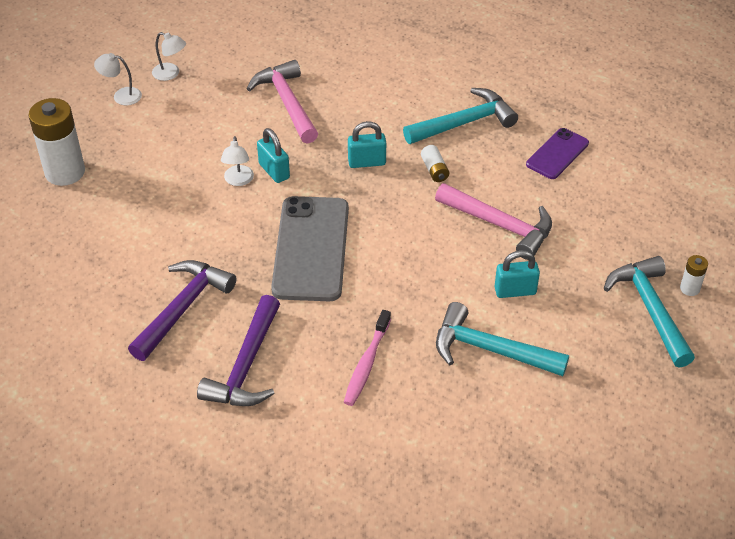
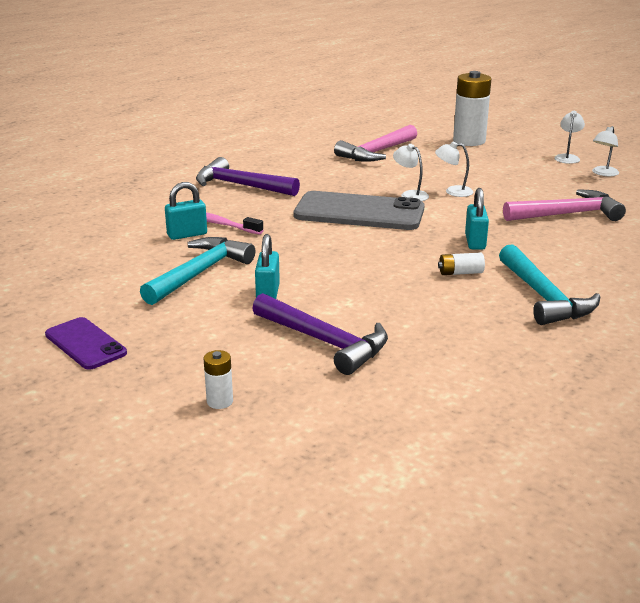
camera: 100 degrees right, 20 degrees down
(183, 308) = (309, 170): purple hammer -> purple hammer (324, 342)
(253, 213) = (410, 194): none -> white lamp
(274, 171) = (464, 204): turquoise padlock -> turquoise padlock (187, 234)
(500, 225) = (366, 297): pink hammer -> pink hammer (376, 152)
(557, 154) = (485, 348): purple phone -> purple phone (85, 344)
(650, 309) = (202, 367): turquoise hammer -> none

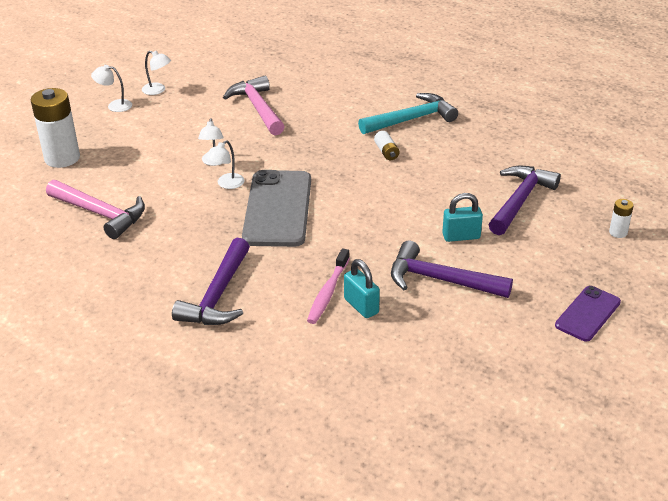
camera: 100 degrees left, 10 degrees up
(200, 273) = (440, 280): turquoise hammer -> purple hammer
(475, 242) = (327, 147): turquoise padlock -> none

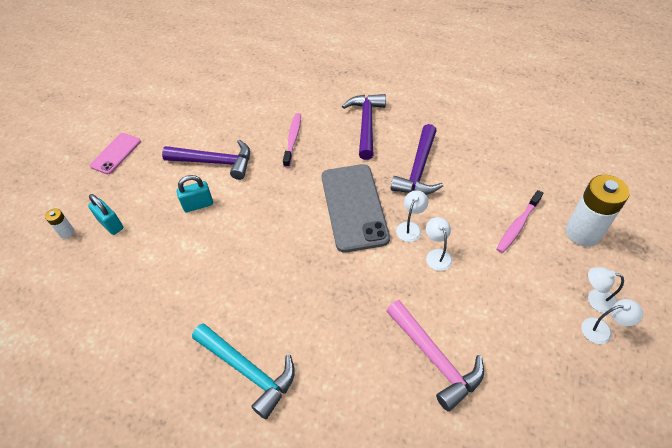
camera: 170 degrees right, 15 degrees up
(100, 214) = (495, 175): pink hammer -> none
(118, 171) = (518, 225): none -> pink toothbrush
(158, 90) = (576, 374): white lamp -> white lamp (595, 299)
(361, 306) = (268, 133): turquoise padlock -> turquoise padlock (111, 224)
(386, 152) = (270, 303): white battery -> none
(411, 119) = (248, 371): turquoise hammer -> turquoise hammer turned 105 degrees counterclockwise
(520, 201) = (142, 255): purple hammer -> purple hammer (418, 169)
(588, 314) = (116, 153): purple phone -> pink phone

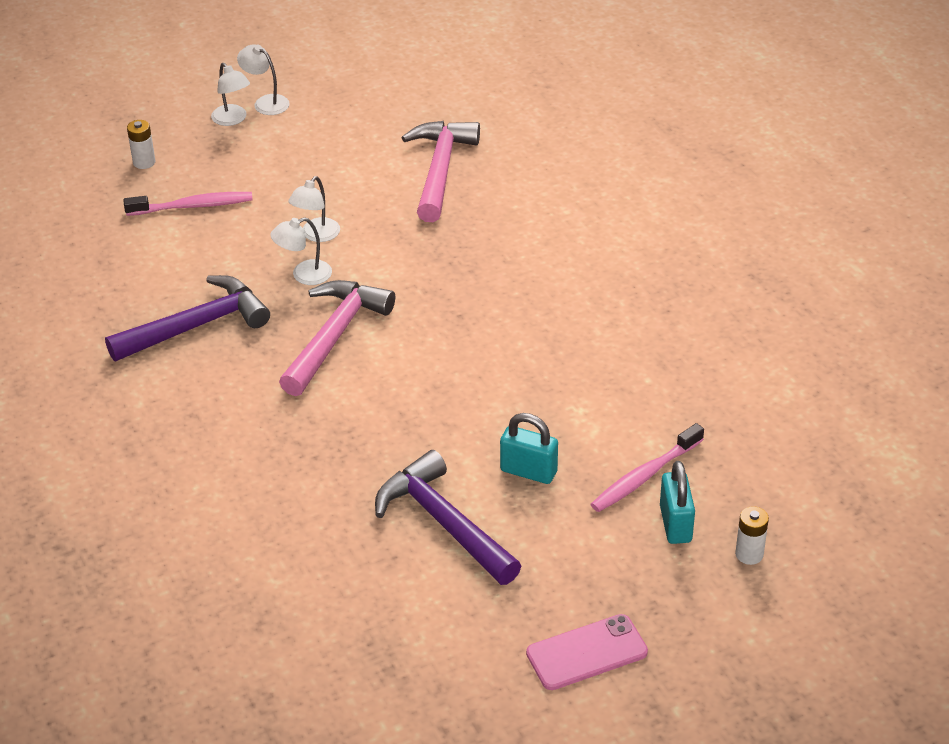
camera: 140 degrees left, 10 degrees down
(248, 371) = (630, 263): turquoise hammer -> none
(293, 139) = (293, 480): pink toothbrush -> pink toothbrush (645, 476)
(354, 207) = (335, 336): grey phone -> pink hammer
(366, 124) = (165, 430): purple hammer -> none
(583, 233) = (144, 162): white battery -> white battery, size x0.45

